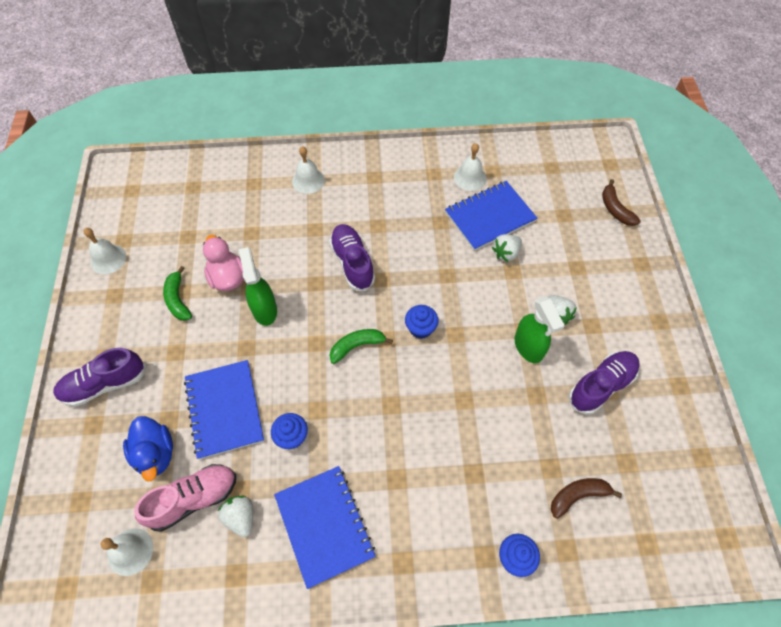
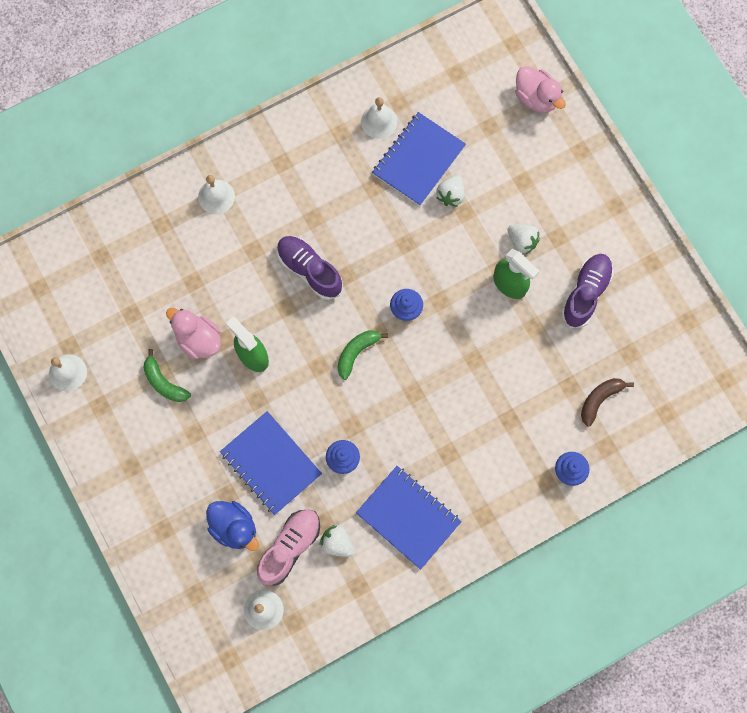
camera: 25 degrees left, 15 degrees up
(104, 384) = (149, 491): purple shoe -> none
(615, 209) = (536, 98): brown banana -> pink duck

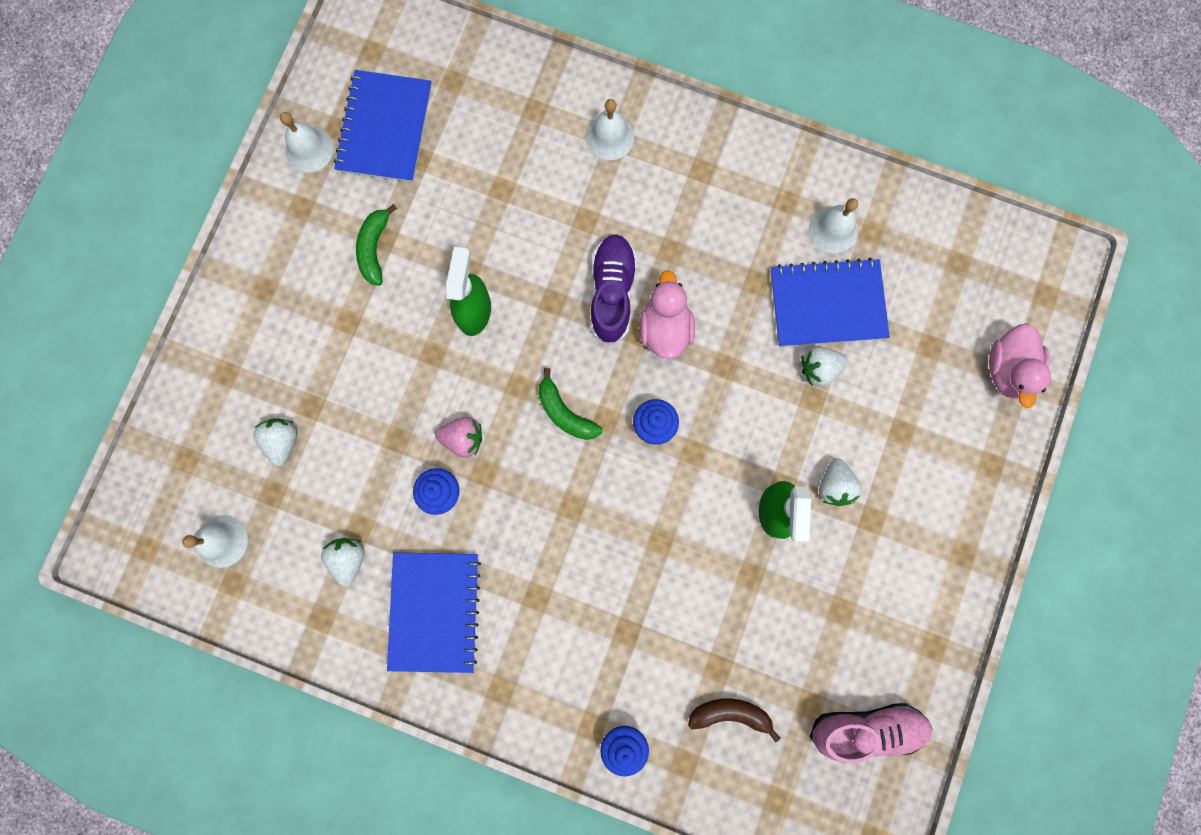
camera: 50 degrees right, 5 degrees up
(198, 339) = (446, 244): pink duck -> pink duck (665, 328)
(234, 527) = (283, 441): blue duck -> white strawberry
(271, 463) = (378, 423): blue notebook -> blue notebook (385, 128)
(289, 547) = (306, 514): pink shoe -> pink shoe (866, 728)
(322, 422) = (463, 438): none -> pink strawberry
(356, 353) = (565, 413): green banana -> green banana turned 135 degrees counterclockwise
(585, 293) = (836, 601): purple shoe -> none

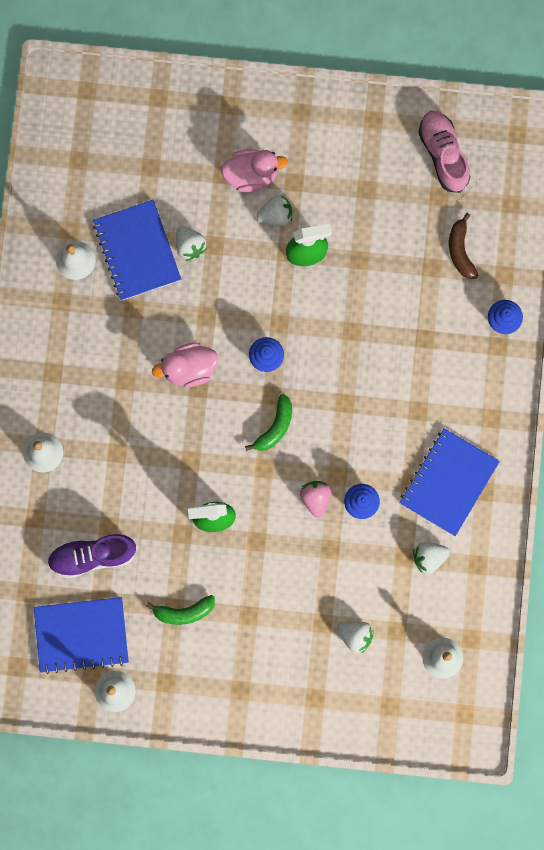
camera: 105 degrees left, 0 degrees up
(283, 441) = (355, 635): white strawberry -> white strawberry turned 135 degrees counterclockwise
(434, 611) = (449, 482): blue notebook -> blue notebook turned 45 degrees counterclockwise
(612, 292) = (171, 416): purple shoe -> purple shoe (92, 556)
(1007, 369) = (153, 107): pink duck -> pink duck (251, 174)

